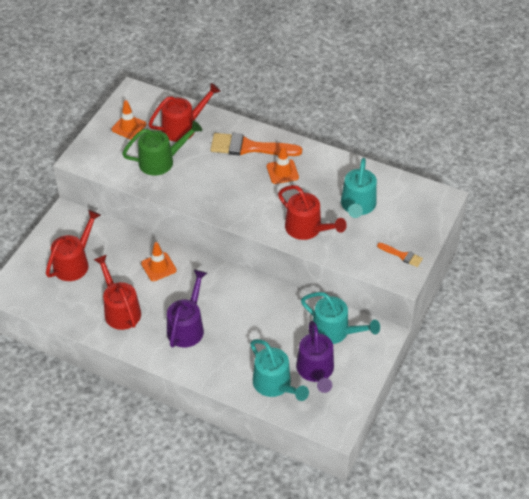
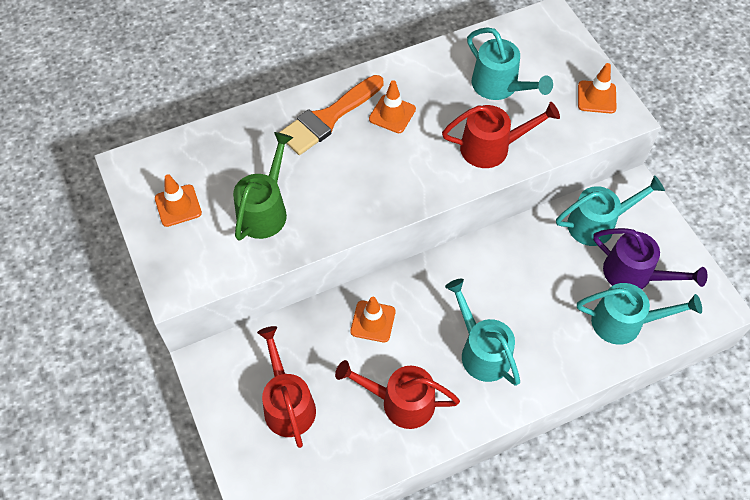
camera: 50 degrees left, 10 degrees up
(183, 127) = (235, 155): red watering can -> none
(187, 326) = (481, 350): purple watering can -> turquoise watering can
(402, 255) = (596, 97): orange brush -> orange traffic cone

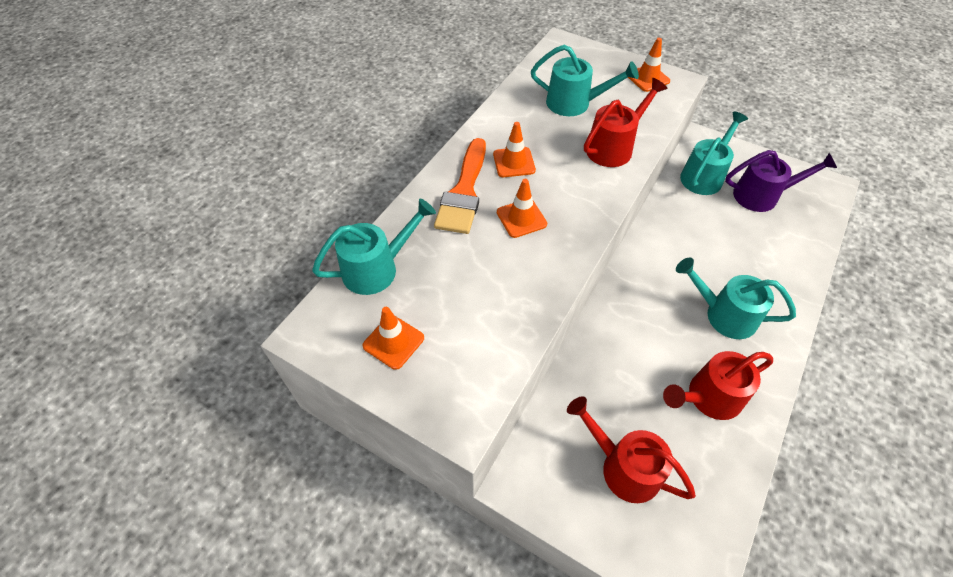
camera: 35 degrees left, 5 degrees down
(265, 209) = (480, 296): green watering can -> none
(373, 321) = (623, 345): orange traffic cone -> orange traffic cone (521, 218)
(625, 322) = (791, 231): turquoise watering can -> turquoise watering can (378, 268)

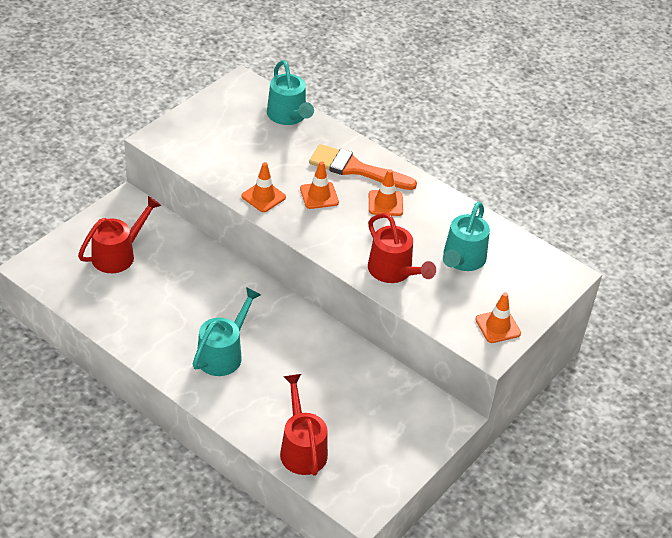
camera: 95 degrees right, 10 degrees down
(393, 342) = (224, 118): orange traffic cone -> orange traffic cone (263, 197)
(704, 175) = (397, 400): turquoise watering can -> none
(708, 398) = (152, 317): red watering can -> red watering can (301, 448)
(762, 195) = (358, 439): purple watering can -> none

